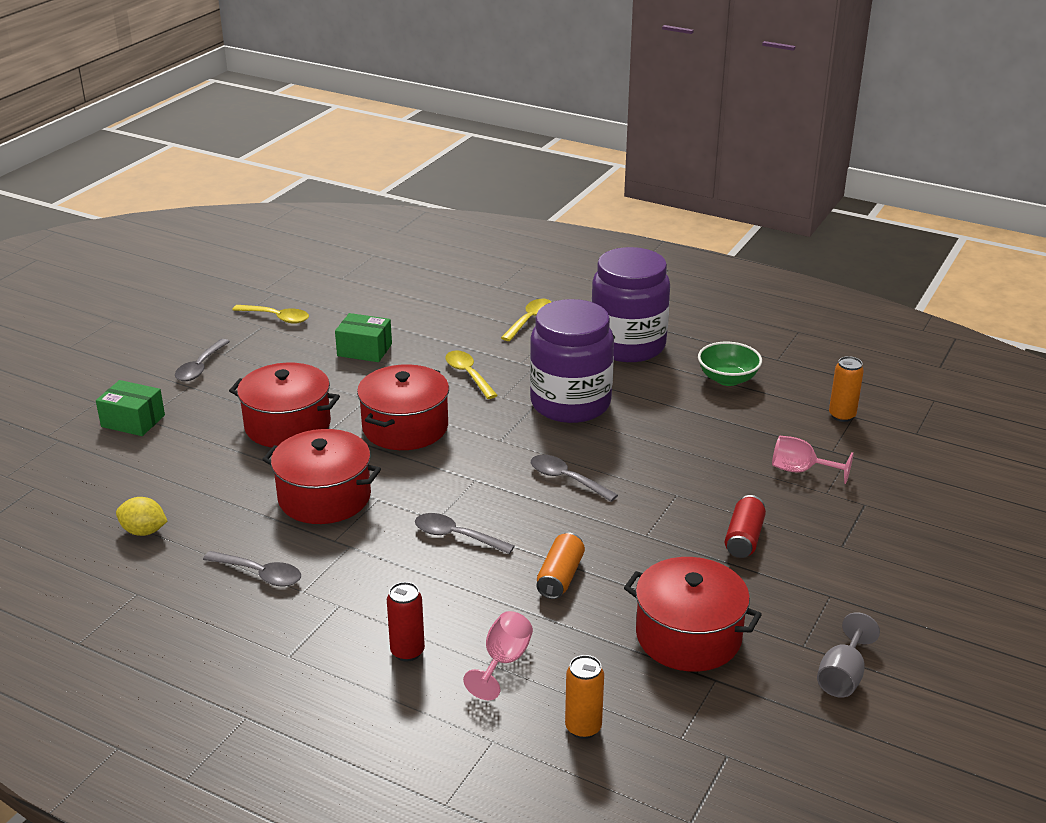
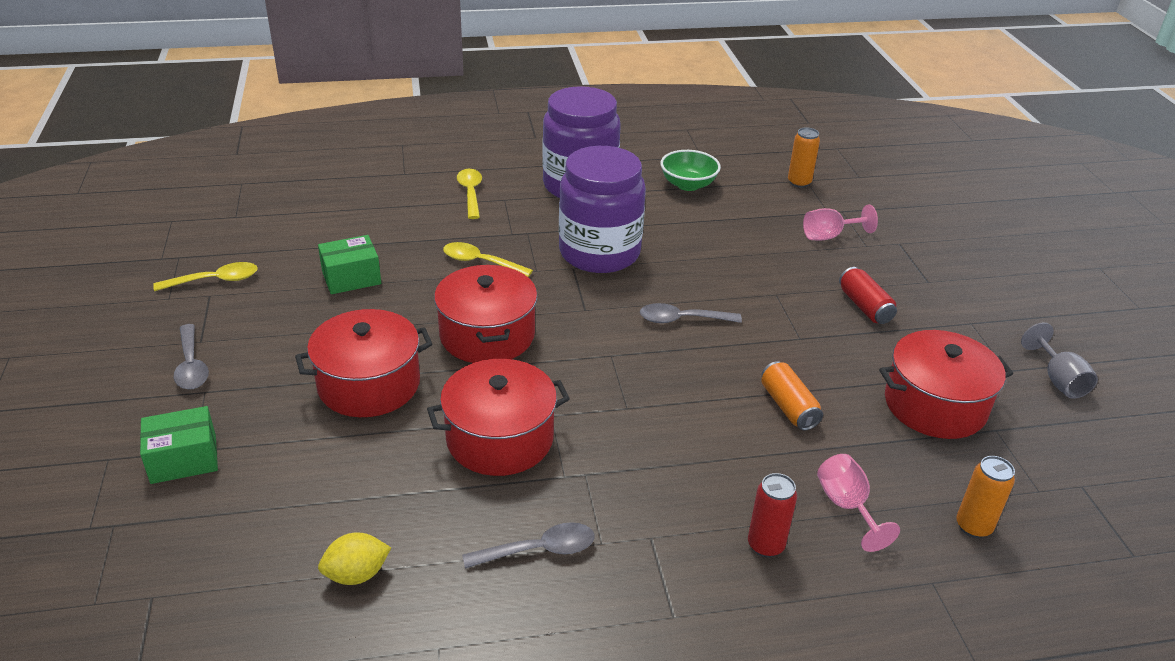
camera: 40 degrees left, 5 degrees up
(456, 536) = (663, 414): grey spoon -> none

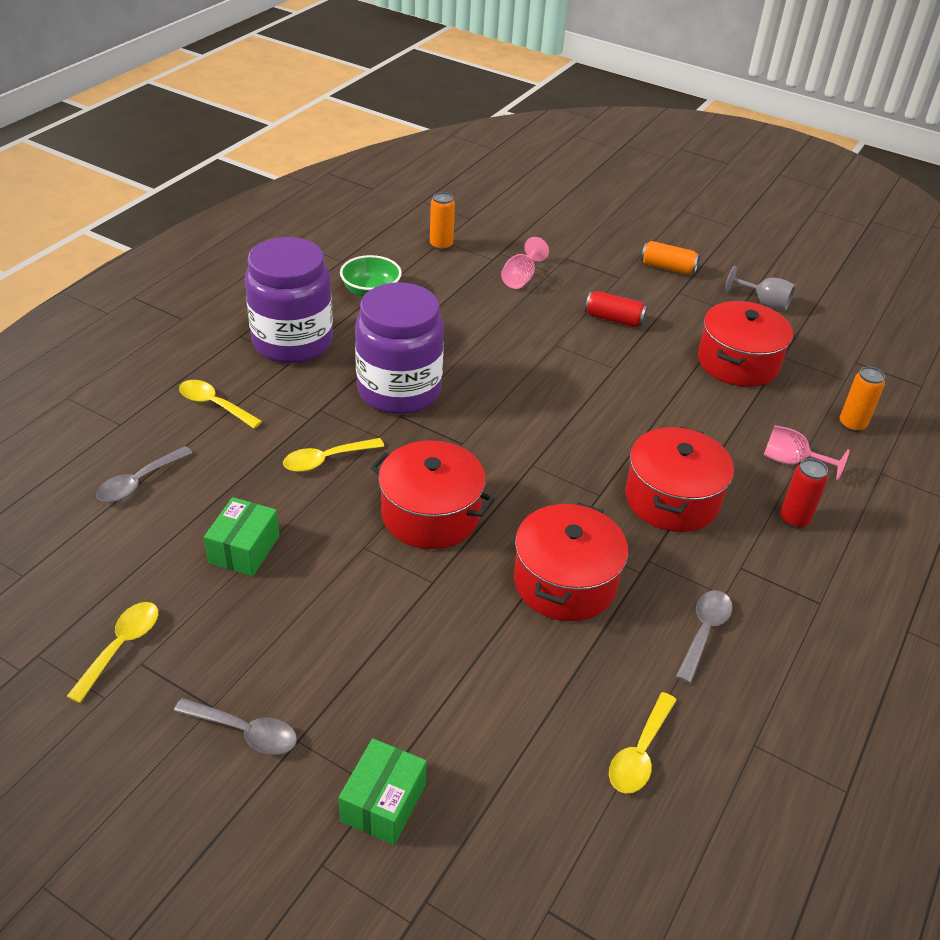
camera: 50 degrees left, 5 degrees up
(356, 574) = (640, 753): yellow lemon -> yellow spoon
(369, 384) = (414, 621): red pot -> red pot (672, 499)
(682, 319) = (532, 404): grey spoon -> grey spoon (139, 482)
(788, 406) = (677, 421): orange can -> orange can (667, 268)

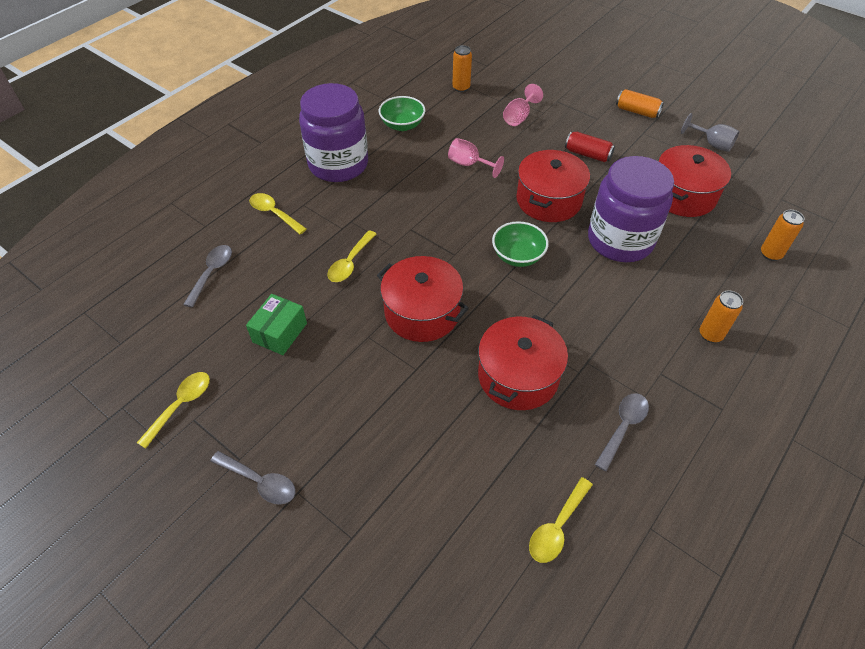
camera: 10 degrees right, 10 degrees up
(139, 482) = (212, 273): grey spoon -> grey spoon turned 150 degrees clockwise
(326, 460) = (350, 262): yellow spoon -> yellow spoon turned 45 degrees counterclockwise
(383, 803) = (353, 550): green box -> none
(399, 390) = (412, 208): purple jar -> purple jar (620, 240)
(543, 441) = (518, 256): none -> green bowl
(672, 499) = (613, 310): red pot -> red pot (548, 200)
(791, 461) = (715, 284): pink goblet -> pink goblet (469, 164)
(794, 519) = (710, 334): red can -> orange can

